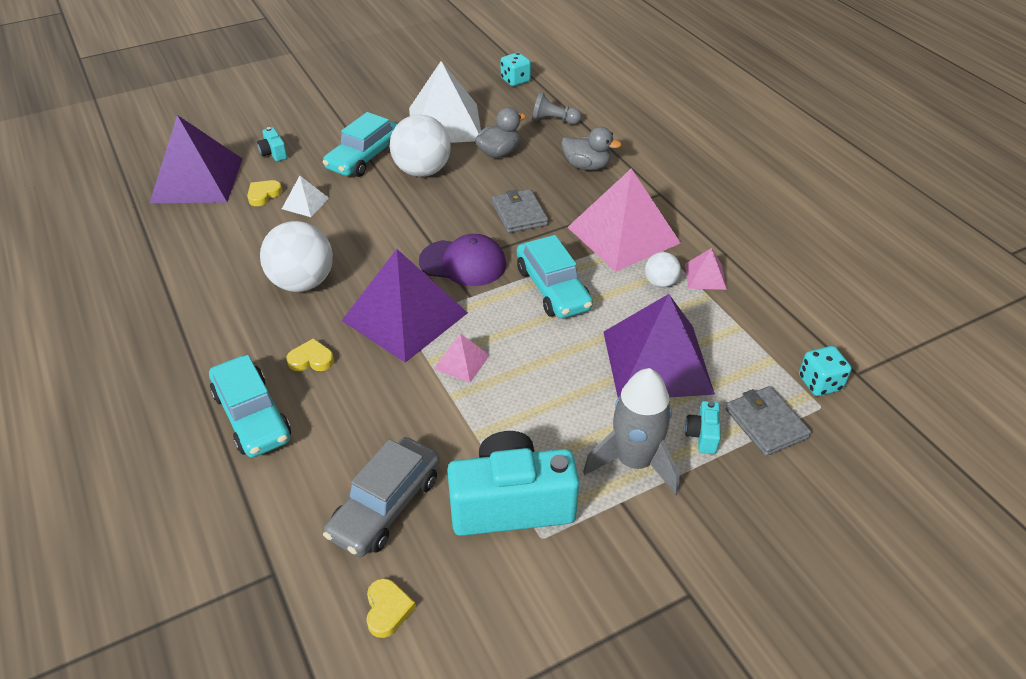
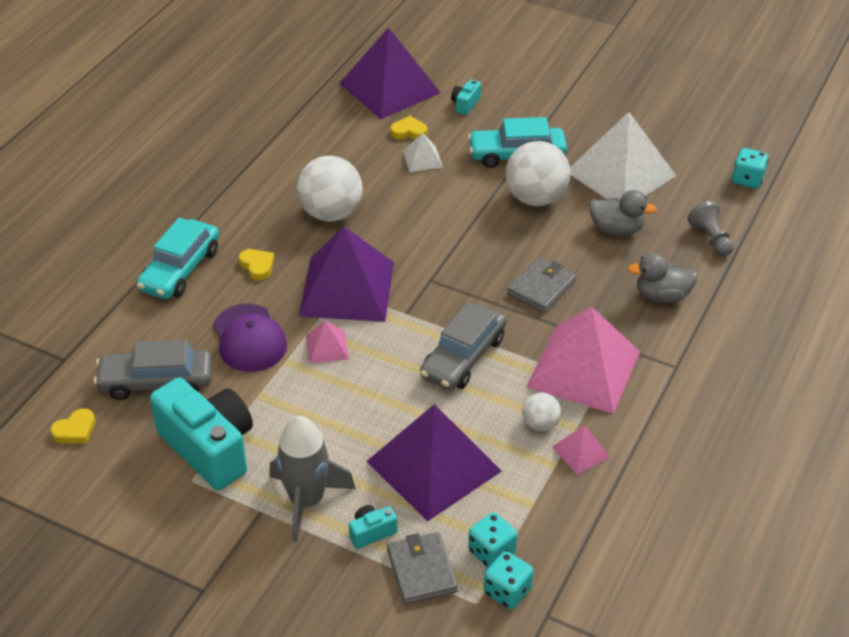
camera: 55 degrees right, 0 degrees up
(463, 263) = (441, 287): purple cap -> purple cap (249, 338)
(552, 288) = (463, 357): turquoise car -> grey car
(586, 166) = (662, 296): grey duck -> grey duck turned 105 degrees clockwise
(766, 423) = (421, 570): grey wallet -> grey wallet turned 45 degrees counterclockwise
(773, 372) = (491, 552): none -> turquoise dice

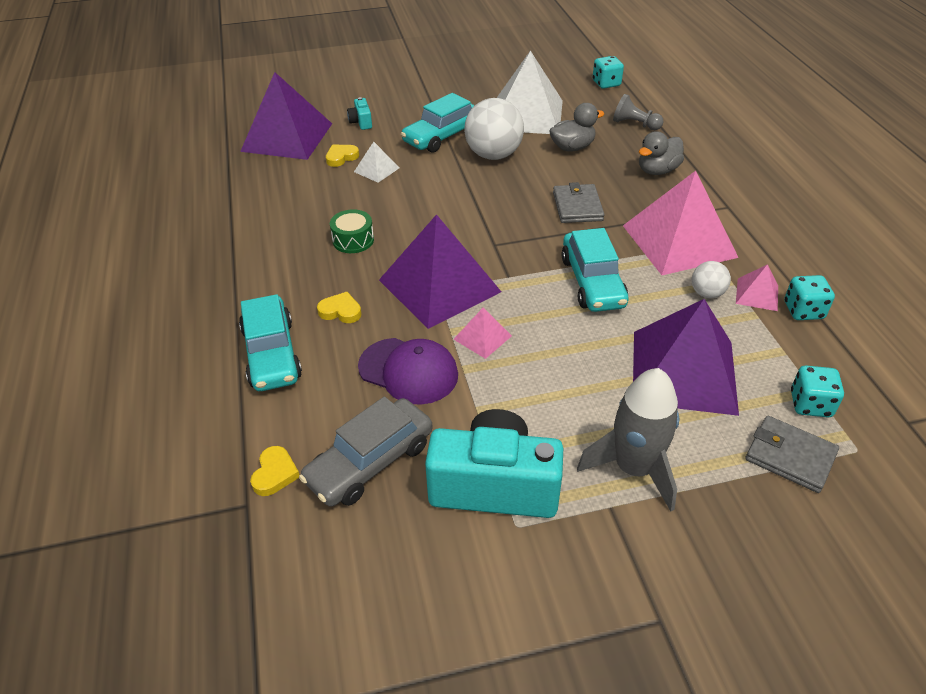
camera: 40 degrees left, 0 degrees up
(75, 430) = (343, 564): yellow heart -> yellow heart (275, 474)
(331, 213) = (353, 240): white ball -> green drum
(371, 532) = (715, 455): turquoise camera -> none
(463, 357) = (592, 282): grey car -> turquoise car
(507, 591) = (861, 425): turquoise dice -> turquoise dice (803, 311)

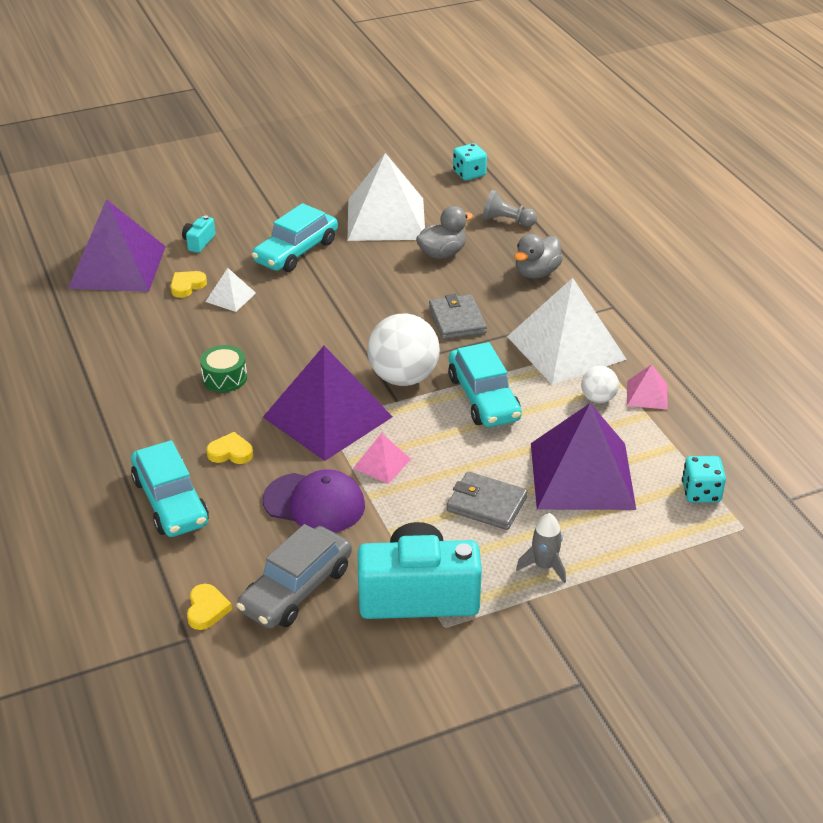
camera: 10 degrees left, 5 degrees down
(361, 122) = (199, 242): turquoise camera -> turquoise camera turned 45 degrees clockwise
(493, 155) = (357, 269): white ball -> white ball (403, 378)
(634, 468) = (544, 566): grey rocket -> grey rocket, size x0.54
(679, 241) = (566, 347): pink pyramid -> white pyramid
(790, 456) = (684, 540): grey wallet -> grey wallet (487, 504)
(803, 311) = (692, 406): turquoise dice -> none

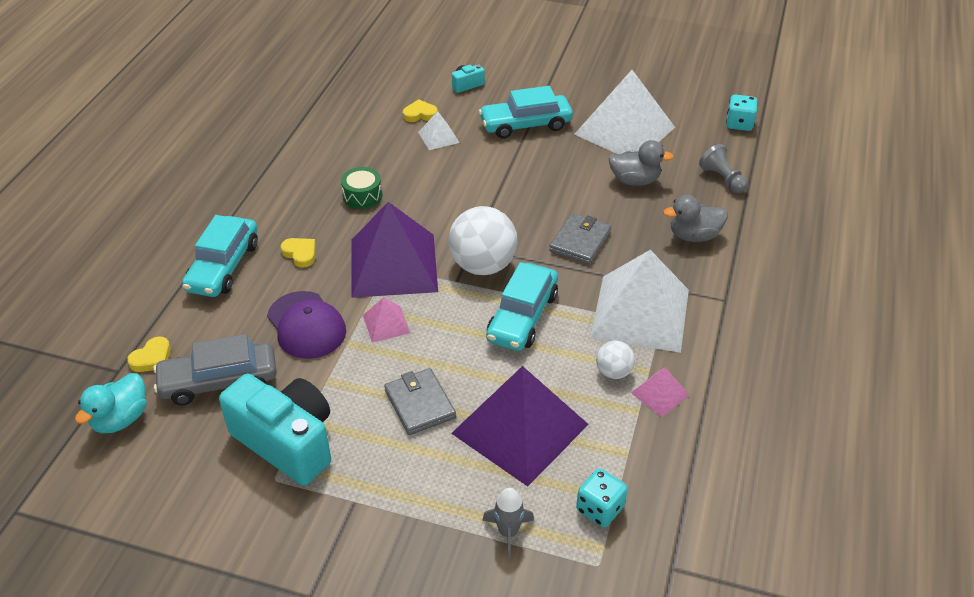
camera: 40 degrees right, 5 degrees up
(117, 267) = (393, 78): purple pyramid -> none
(246, 671) = (121, 419): none -> turquoise duck
(544, 566) = (399, 483): grey rocket -> grey rocket (508, 532)

